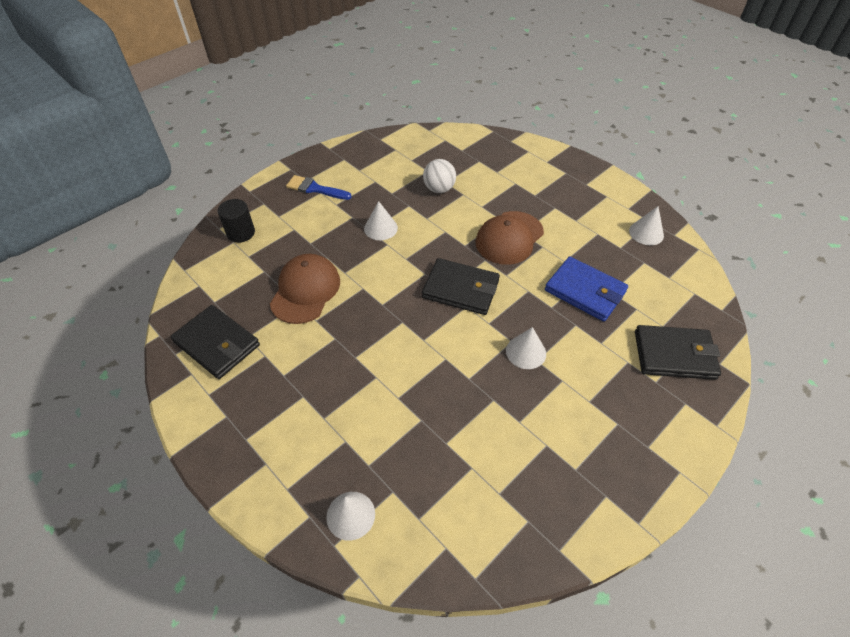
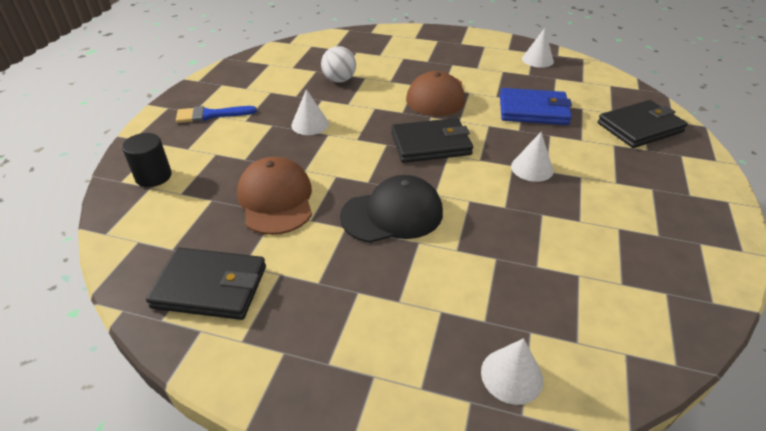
camera: 30 degrees left, 10 degrees down
(376, 343) = (392, 214): none -> black cap

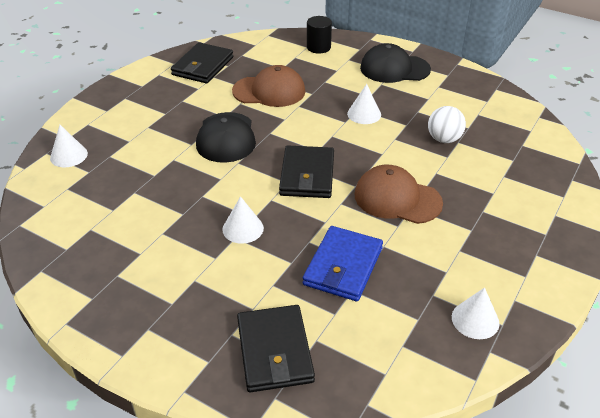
camera: 105 degrees right, 0 degrees up
(210, 115) = (394, 69): blue brush -> black cap

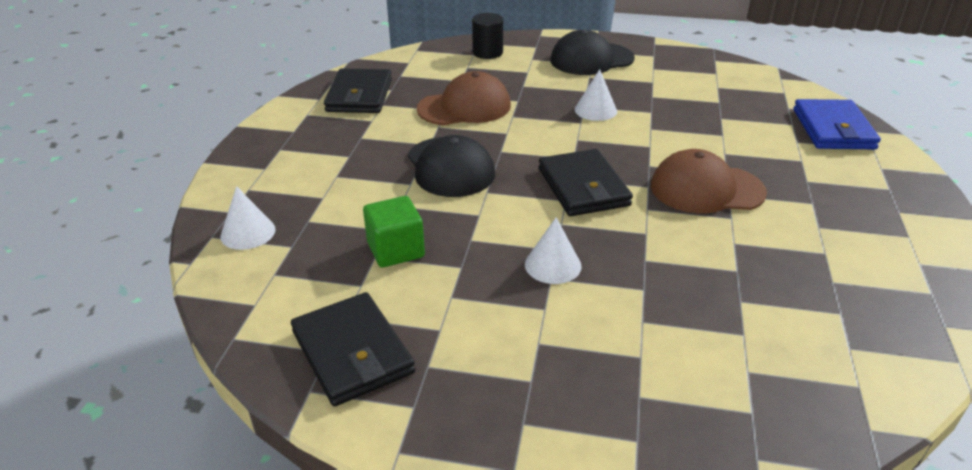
camera: 20 degrees left, 5 degrees down
(149, 191) = (396, 250): none -> green cube
(274, 351) = (709, 400): black wallet -> black wallet (352, 352)
(343, 266) = (708, 277): blue wallet -> blue wallet (833, 129)
(444, 139) = (704, 118): white ball -> none
(475, 320) = (900, 296): white cone -> none

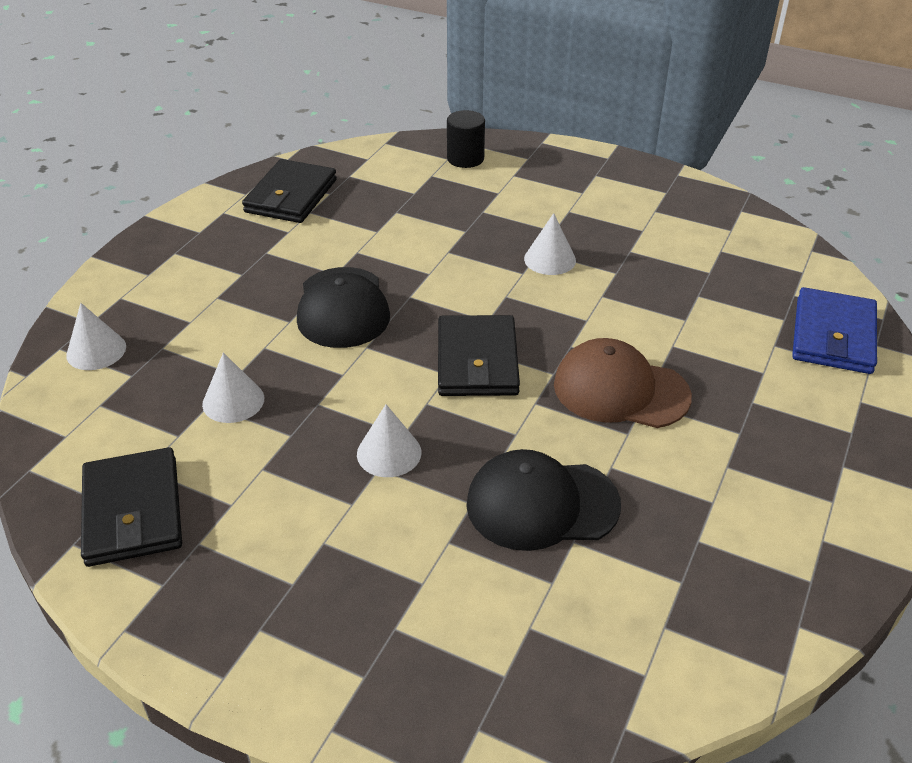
camera: 15 degrees right, 5 degrees up
(396, 250) = (233, 401): green cube -> white cone
(464, 107) = (399, 231): brown cap -> none
(591, 59) = (585, 186): black cap -> black cap (542, 504)

